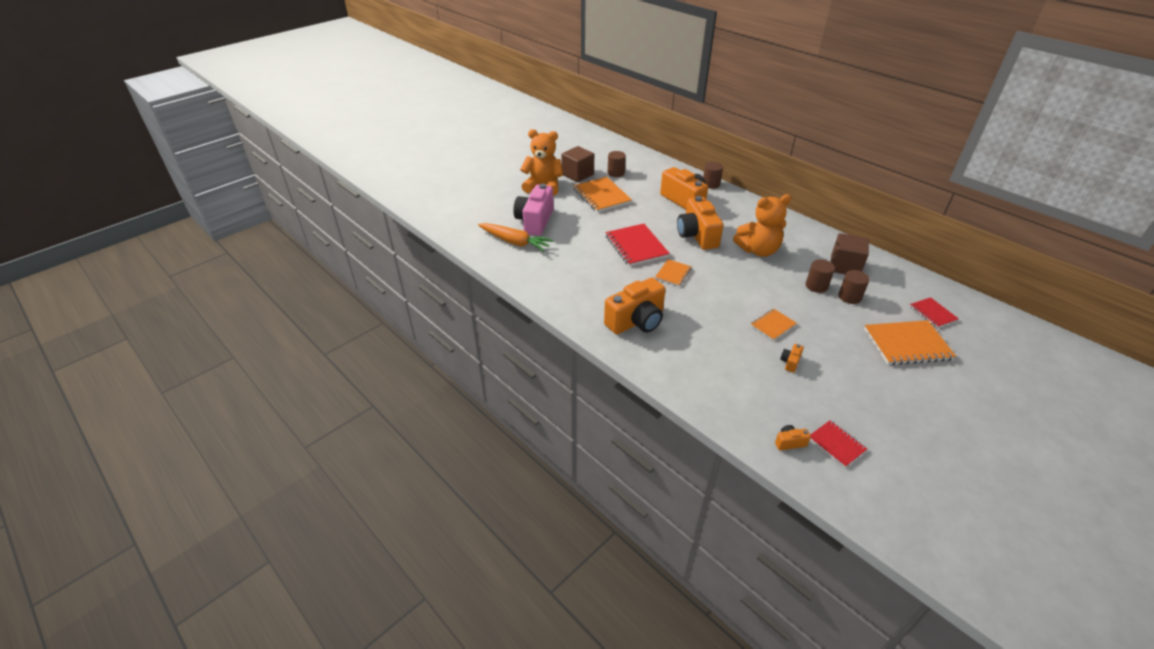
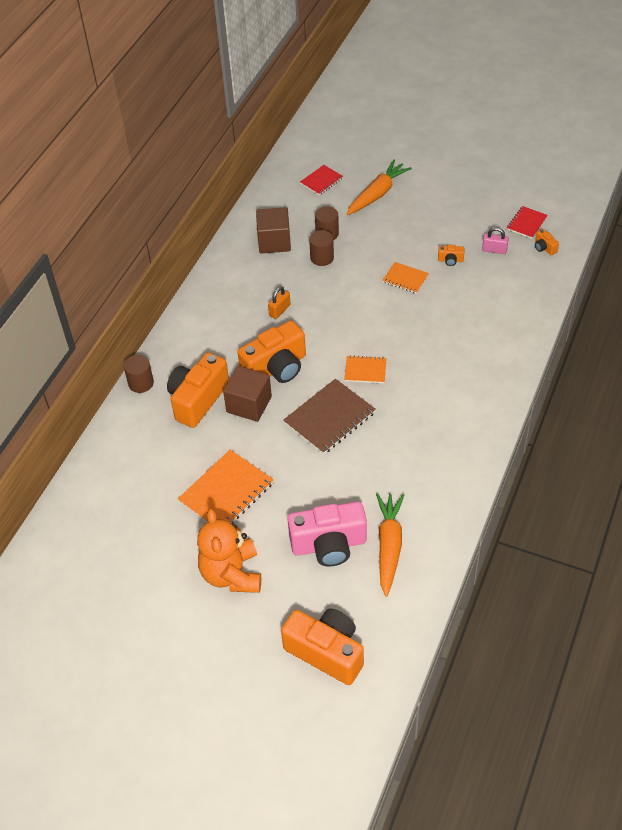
camera: 110 degrees left, 10 degrees up
(577, 174) = (176, 544): brown cube -> brown cube (249, 404)
(616, 173) = (151, 498): brown cylinder -> none
(636, 246) = (329, 418): red notebook -> brown notebook
(636, 321) = (464, 378): orange camera -> orange camera (326, 652)
(758, 250) = (279, 310): orange teddy bear -> orange padlock
(797, 400) = (494, 250): none -> pink padlock
(907, 344) = (377, 194): orange notebook -> orange carrot

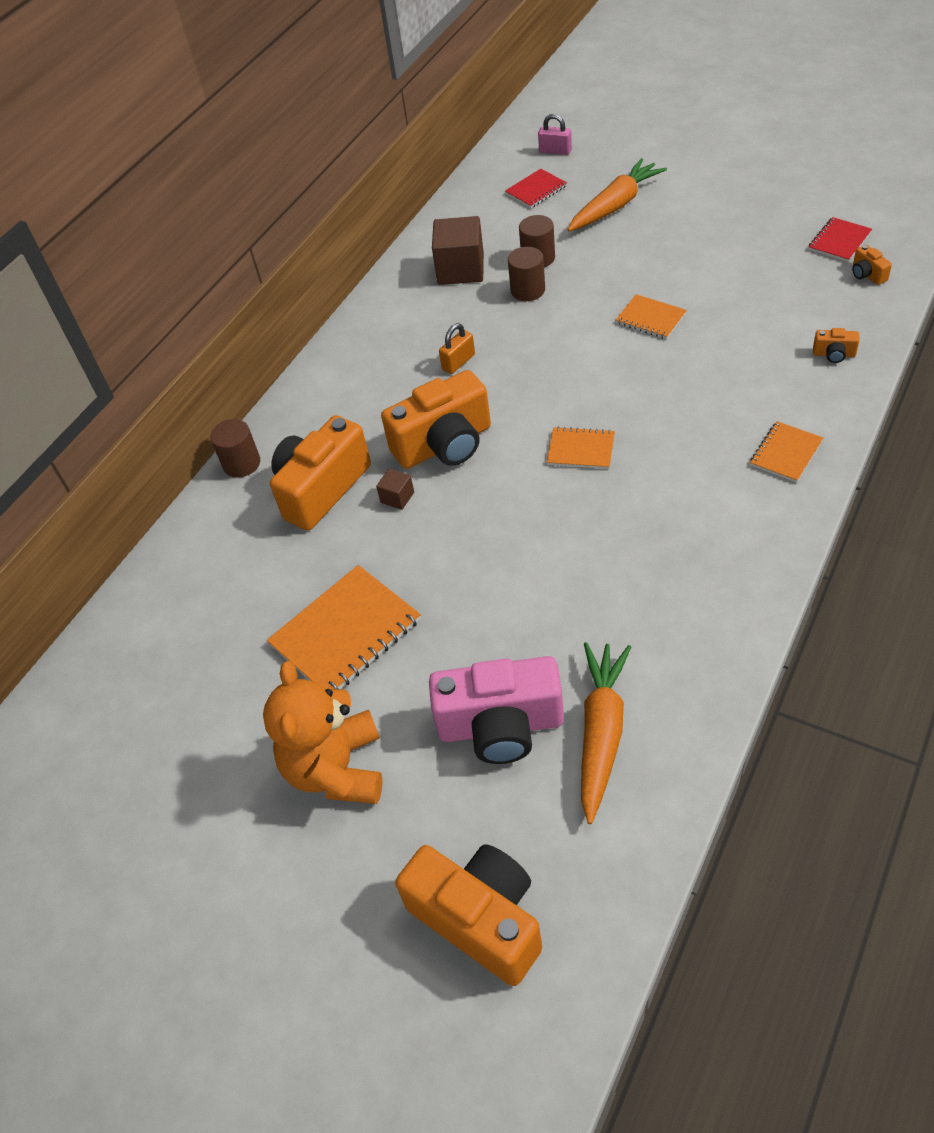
camera: 10 degrees right, 0 degrees up
(249, 404) = (397, 497): brown cube -> brown cube, size x0.48
(329, 418) = (519, 520): brown notebook -> none
(450, 260) = (720, 292): orange camera -> orange camera (834, 354)
(494, 250) = (788, 278): pink padlock -> pink padlock (555, 151)
(494, 371) = (786, 453): none -> orange notebook

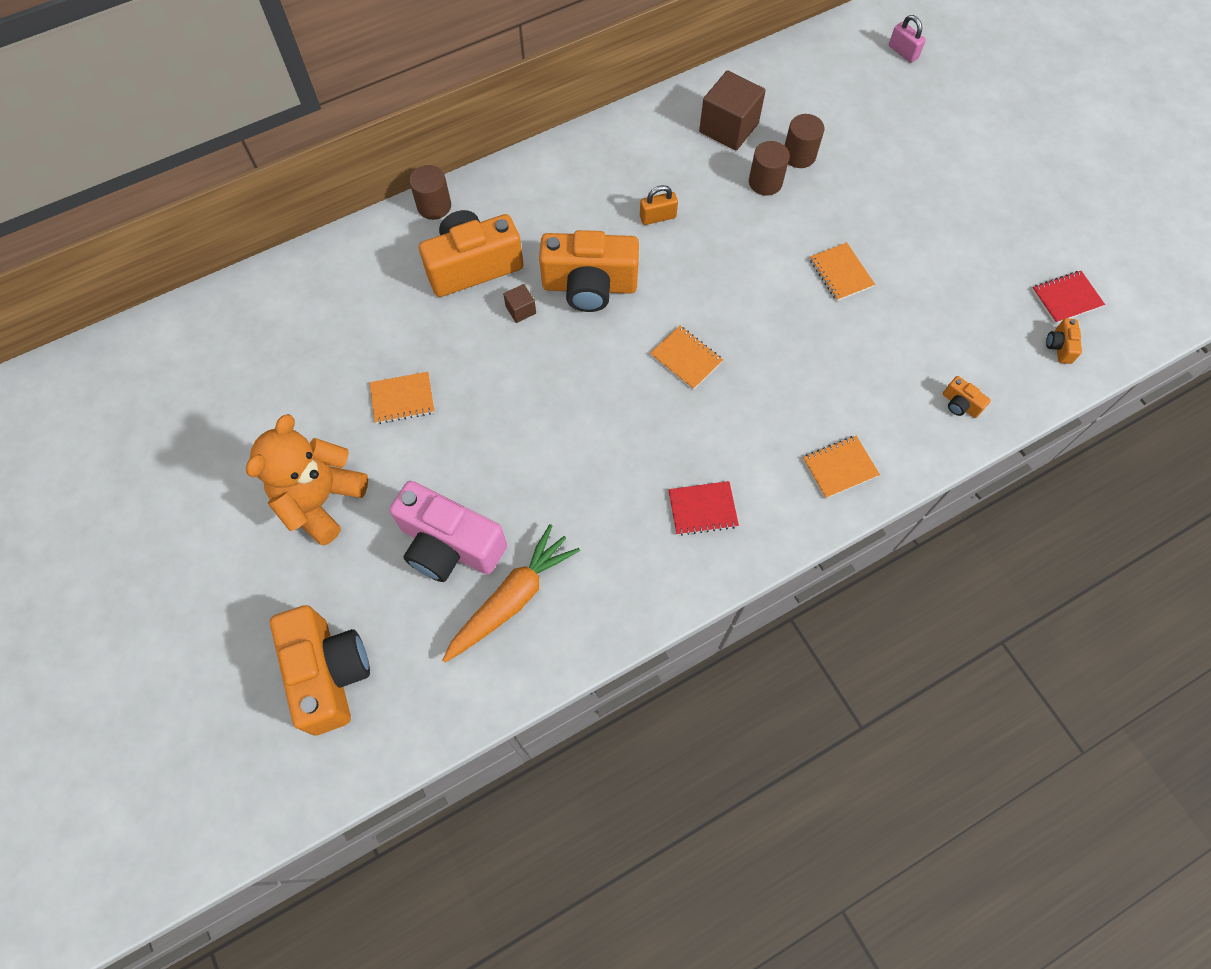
camera: 25 degrees right, 15 degrees up
(345, 633) = (402, 399): orange notebook -> orange notebook, size x0.56
(536, 190) = (853, 84): red notebook -> red notebook (702, 509)
(615, 205) = (906, 141): orange carrot -> none

